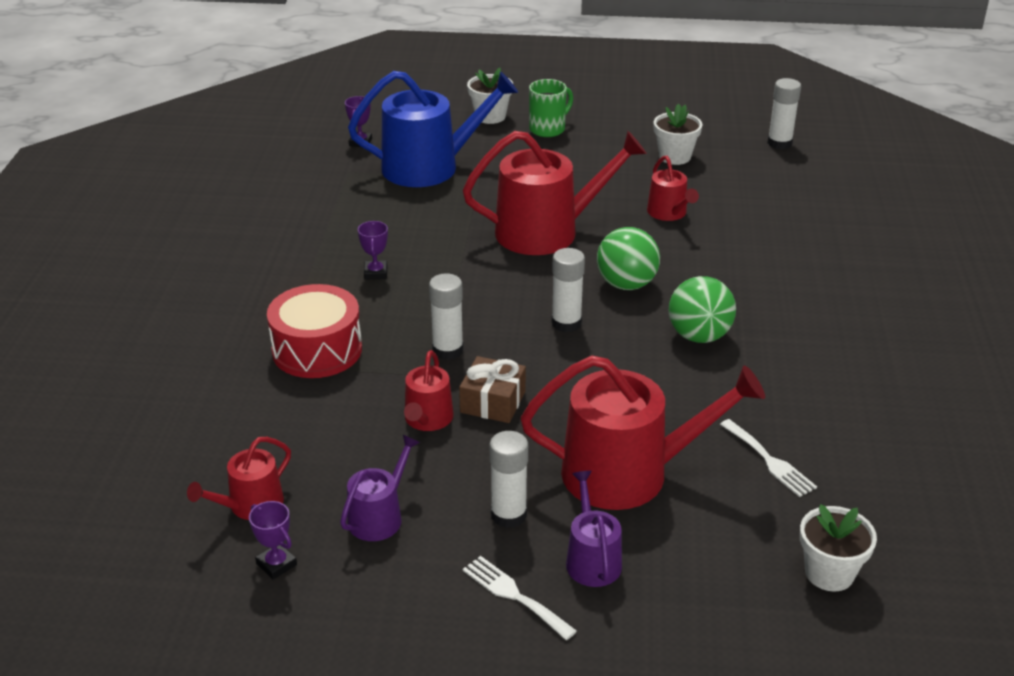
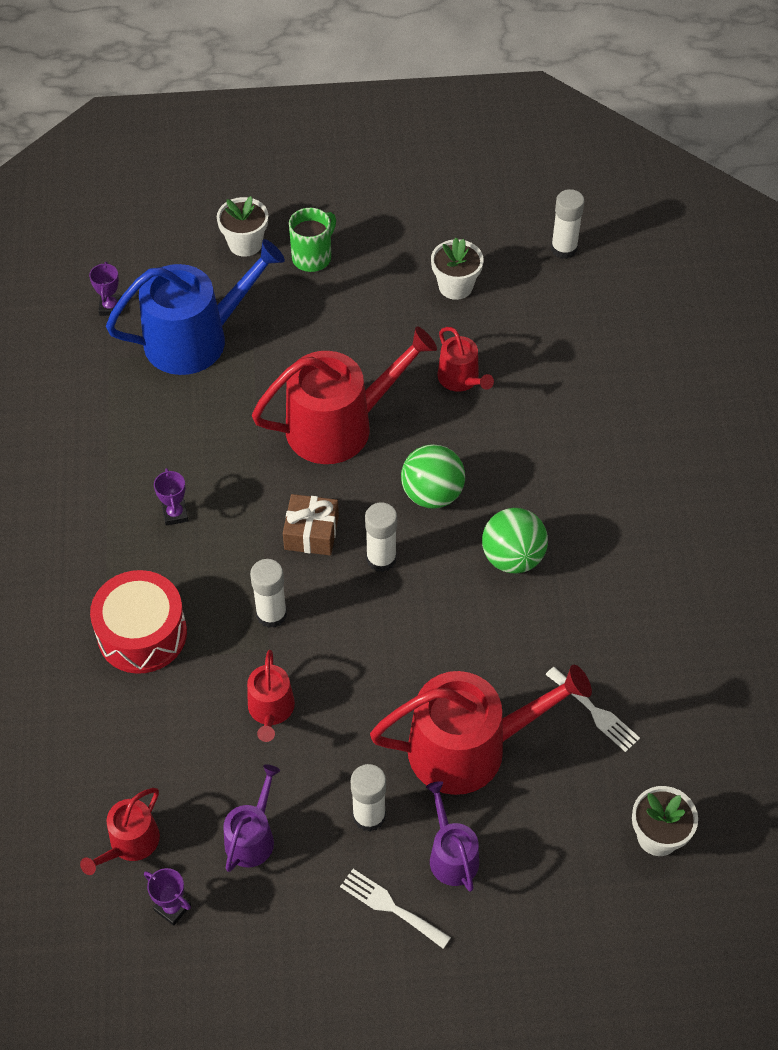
camera: 10 degrees left, 20 degrees up
(493, 402) = (329, 677): brown gift -> brown gift (311, 533)

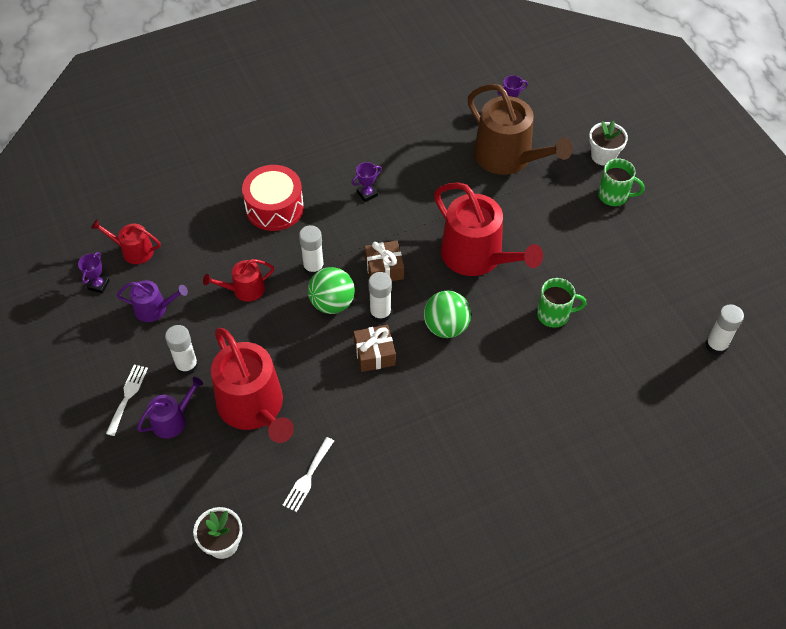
camera: 70 degrees right, 0 degrees up
(196, 339) = (508, 157): blue watering can -> brown watering can
(441, 584) = (374, 354): none -> brown gift
(455, 286) = (637, 286): white flower pot -> none
(461, 379) = (554, 315): red watering can -> green mug
(512, 557) = (414, 390): green ball -> green ball (332, 303)

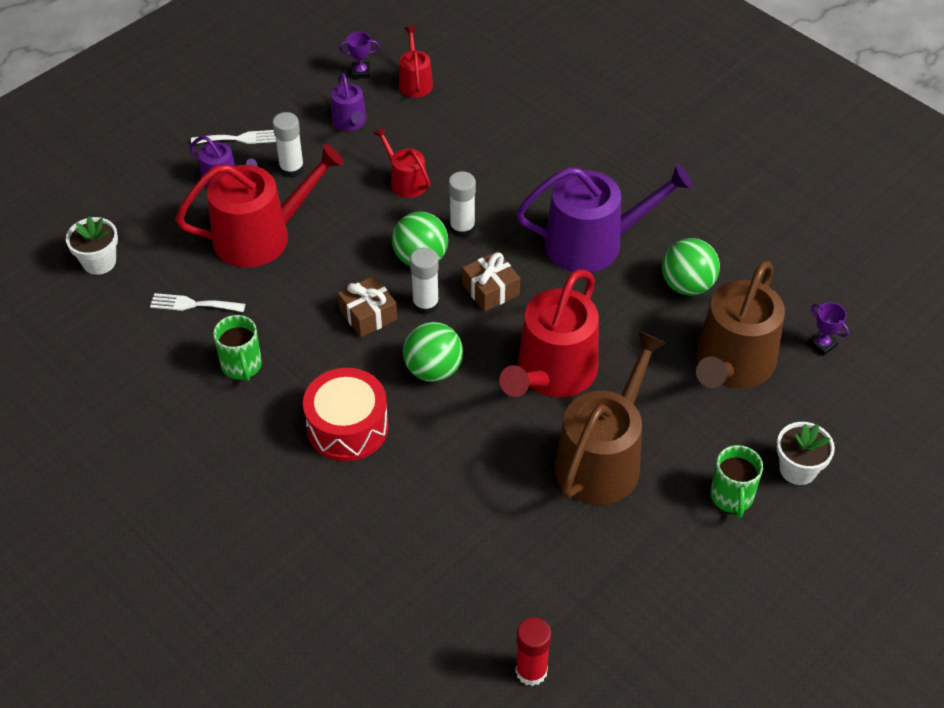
camera: 70 degrees right, 5 degrees down
(254, 407) = (261, 236): red watering can -> red watering can turned 150 degrees counterclockwise
(274, 208) = (529, 170): red drum -> red drum (347, 427)
(367, 194) = (593, 243): purple trophy -> purple watering can
(430, 156) = (687, 285): none -> green ball
(554, 315) = (499, 474): green mug -> green mug (242, 366)
(561, 252) = (602, 459): none -> brown watering can
(716, 345) = (531, 671): white glue stick -> red glue stick

